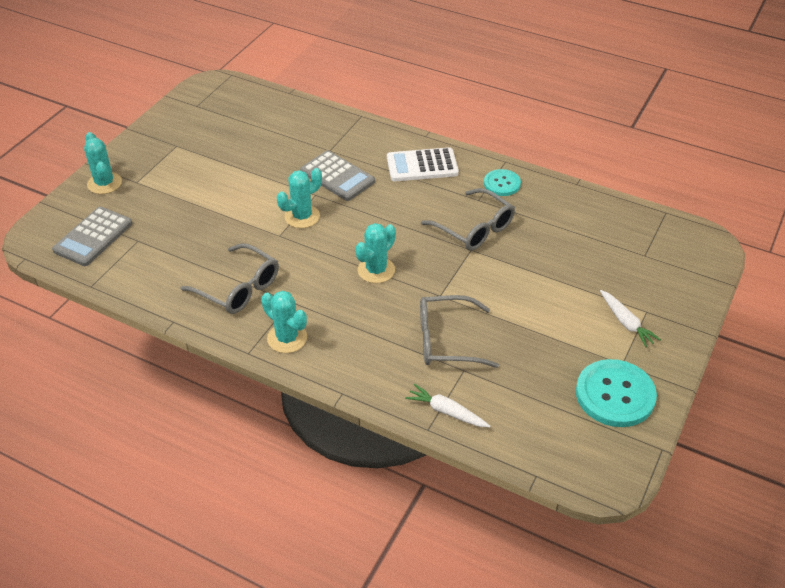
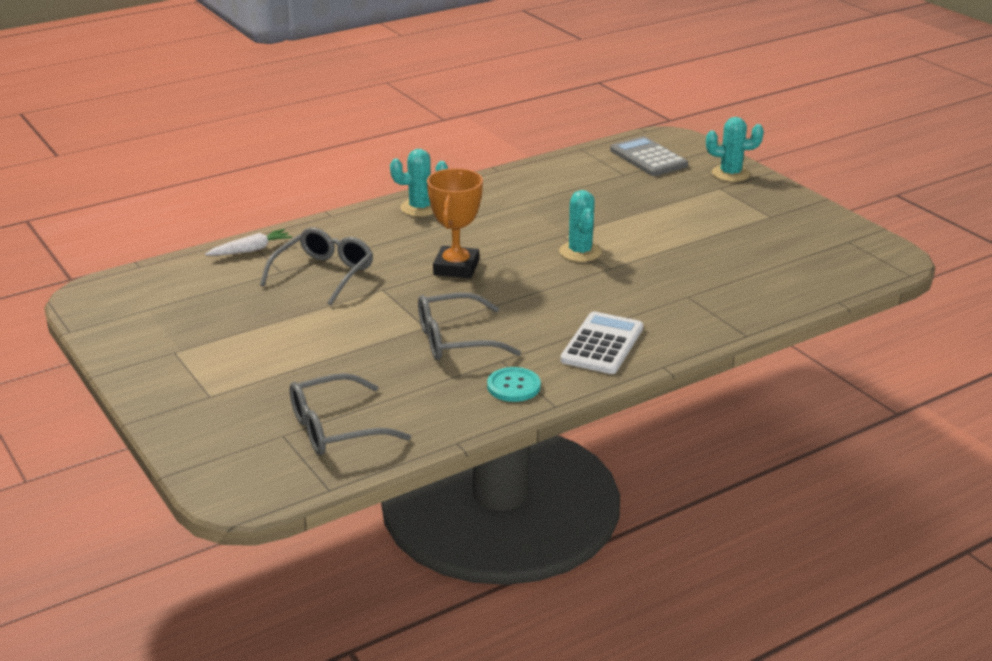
camera: 120 degrees right, 15 degrees down
(238, 288) = (508, 202): grey glasses -> grey glasses (336, 428)
(337, 176) = (631, 287): grey calculator -> none
(376, 270) = (456, 267): turquoise cactus -> orange trophy
(615, 395) = (150, 332): turquoise button -> none
(626, 323) = (213, 376): white carrot -> none

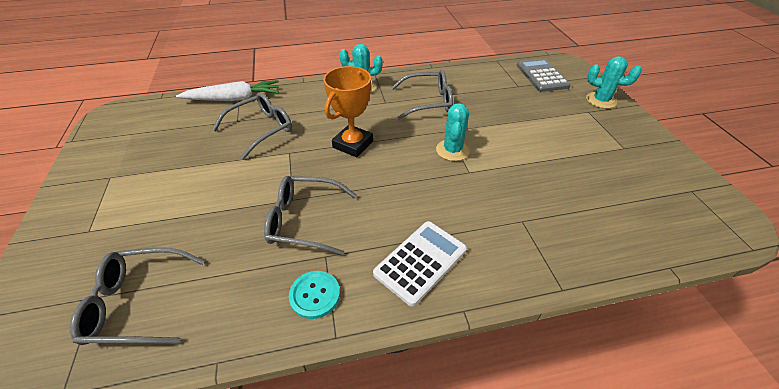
camera: 20 degrees right, 15 degrees up
(251, 250) = (234, 99): white carrot -> white carrot, size x1.62
(519, 210) = (428, 102): none -> grey glasses

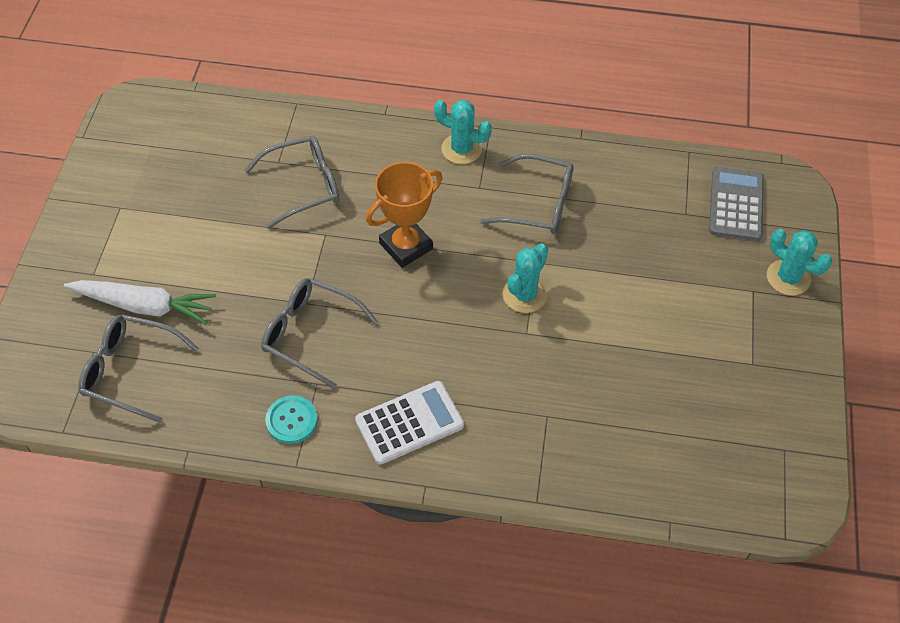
camera: 20 degrees right, 10 degrees up
(234, 99) = (284, 121): white carrot -> white carrot (145, 306)

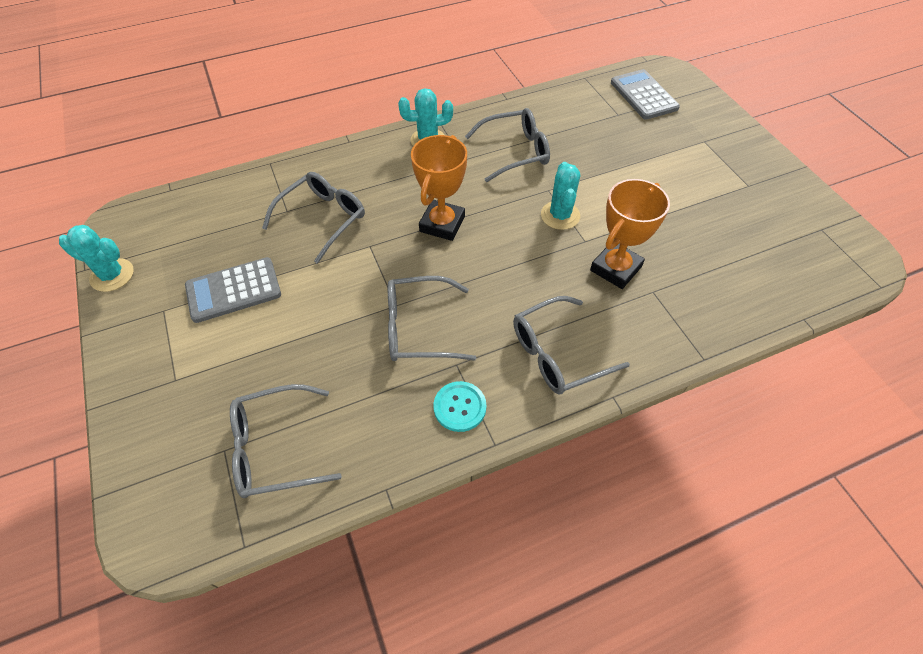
camera: 30 degrees left, 0 degrees up
(145, 306) = (248, 382): white carrot -> none
(184, 218) = (233, 290): none -> grey calculator
(409, 423) = (558, 354): white calculator -> grey glasses
(531, 375) = (615, 268): none -> orange trophy
(788, 278) = (717, 123): turquoise cactus -> turquoise cactus (112, 275)

